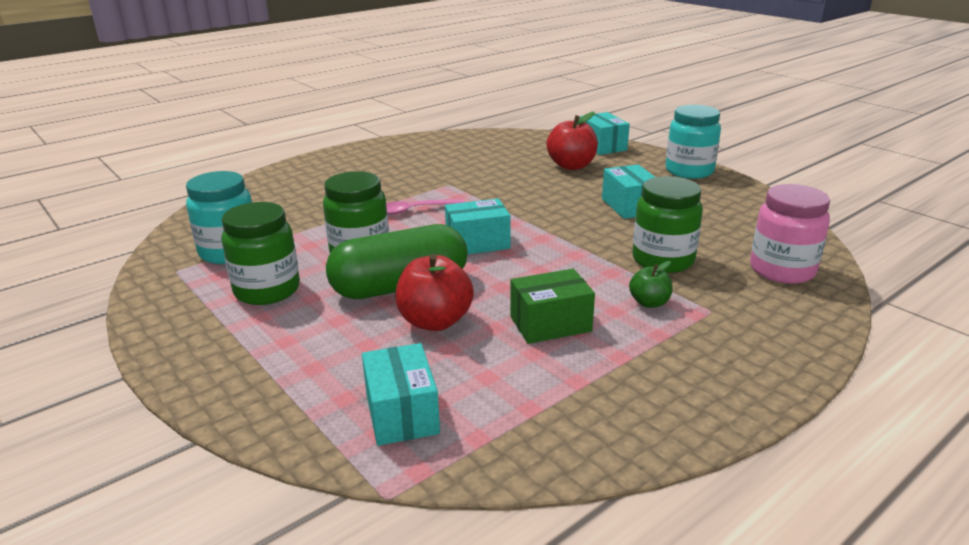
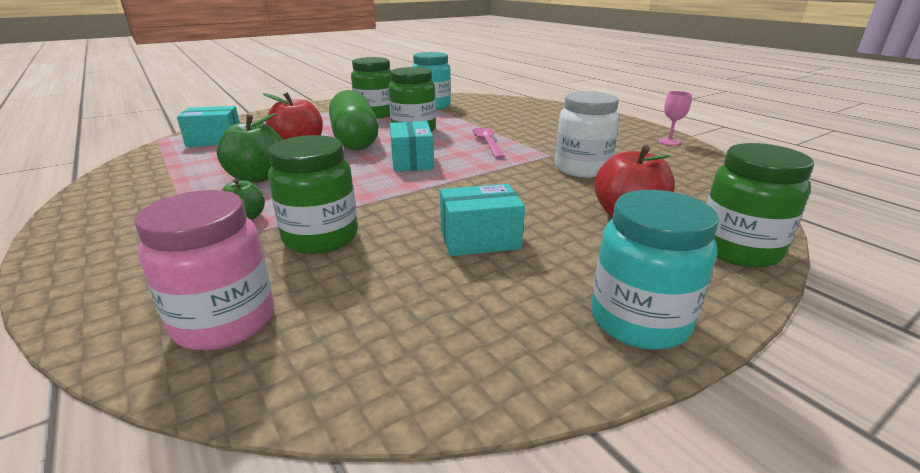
camera: 95 degrees right, 0 degrees up
(408, 143) = (669, 142): none -> pink goblet
(483, 174) = (582, 169): none -> white jar
(550, 324) = (258, 177): green box -> green apple
(602, 146) = (738, 250): turquoise box -> green jar

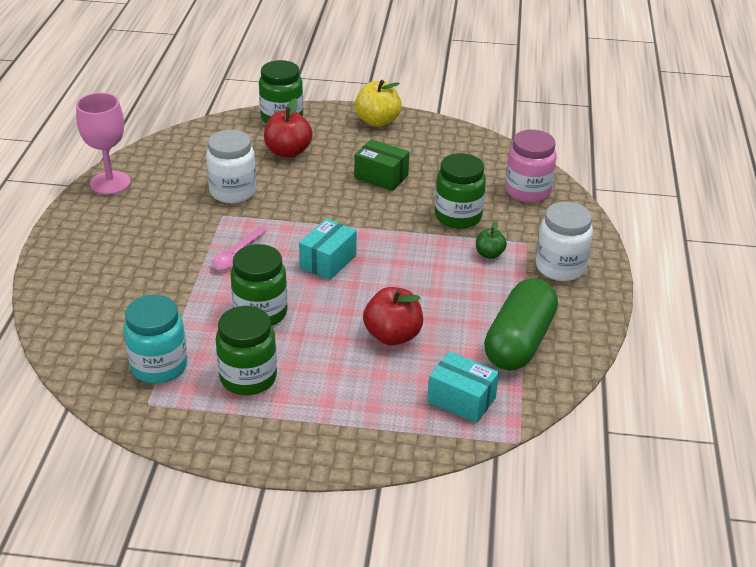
camera: 140 degrees left, 10 degrees up
(132, 238) = (560, 267): none -> white jar
(258, 177) = (457, 299): green apple -> none
(355, 139) = (332, 323): green capsule -> green capsule (519, 341)
(480, 239) = (381, 176): turquoise box -> green box
(639, 321) = (377, 121): turquoise jar -> yellow apple
(669, 142) = (110, 183): pink goblet -> pink goblet, size x1.96

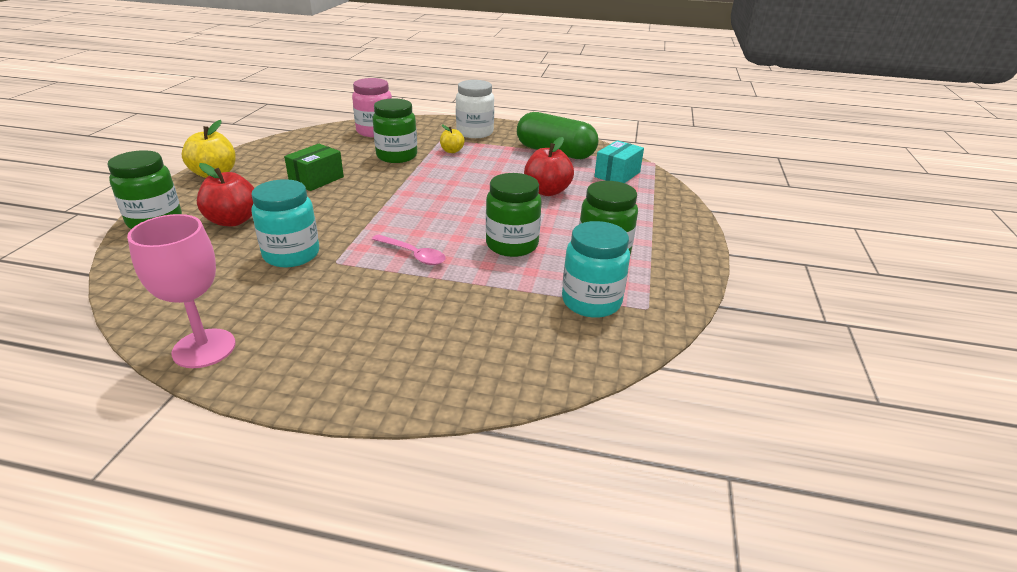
camera: 85 degrees left, 5 degrees down
(233, 192) = (291, 255): white jar -> turquoise jar
(328, 261) = (440, 210): turquoise box -> none
(489, 254) = (452, 151): green apple -> yellow apple

